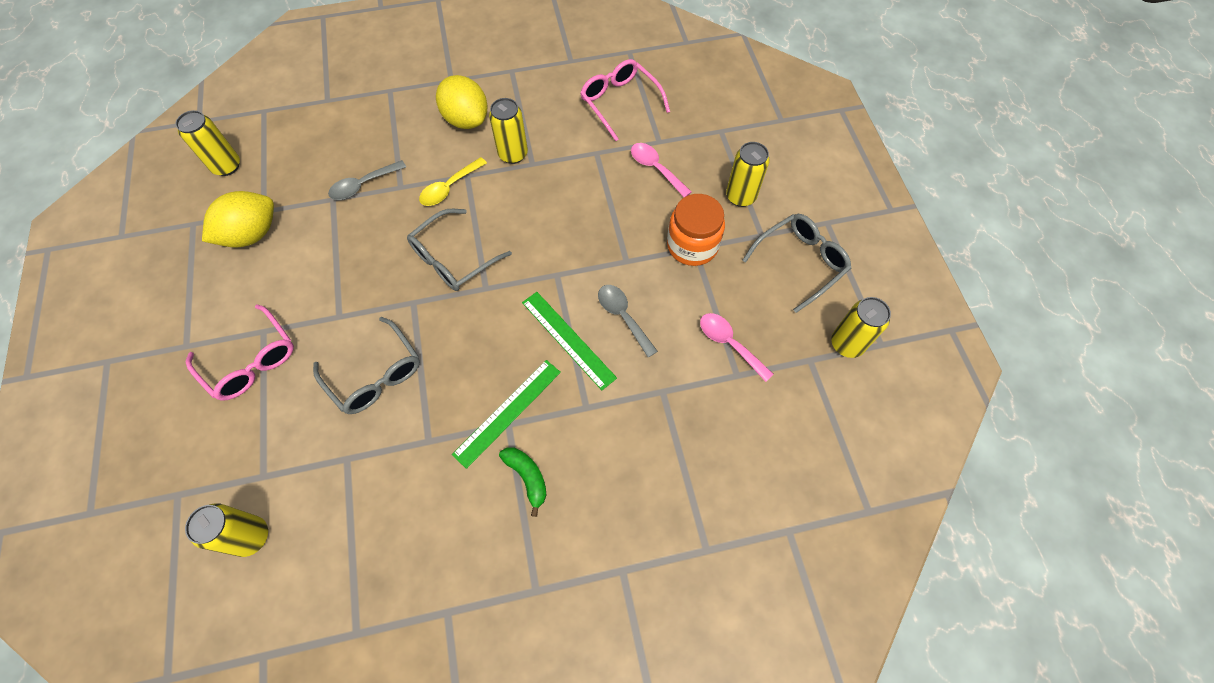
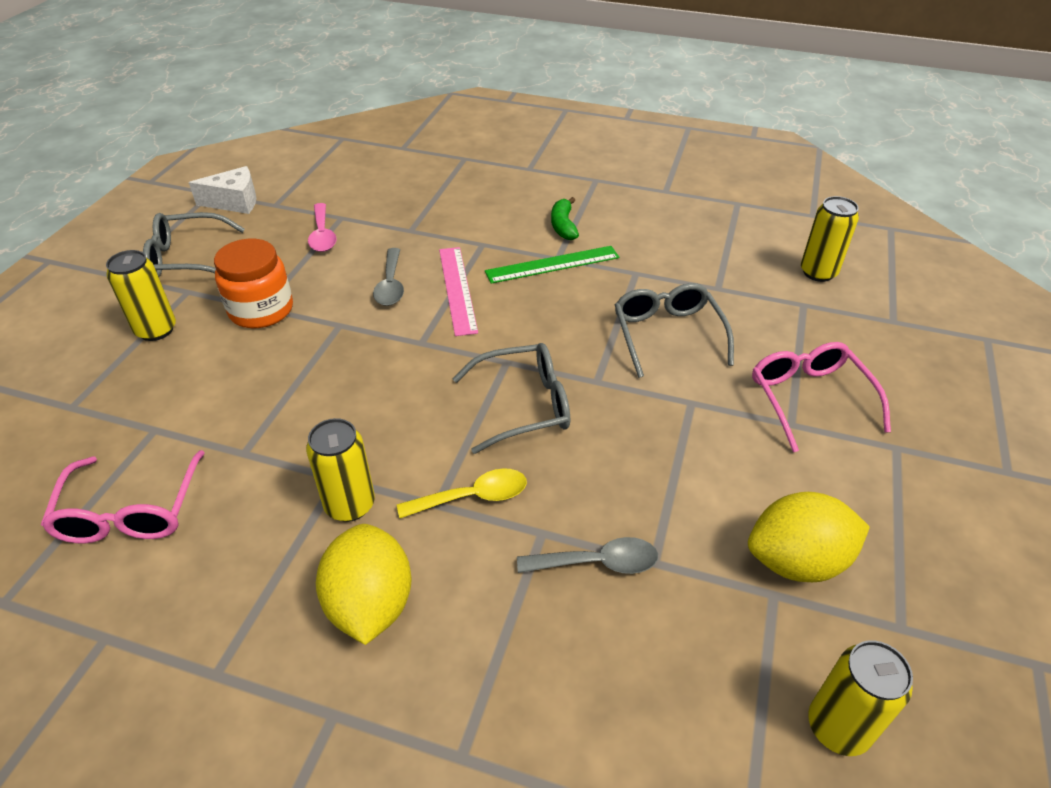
camera: 150 degrees left, 20 degrees down
(568, 339) = (457, 289): green ruler -> pink ruler
(655, 168) = (200, 398): pink spoon -> none
(847, 344) = (235, 202): yellow can -> white cheese

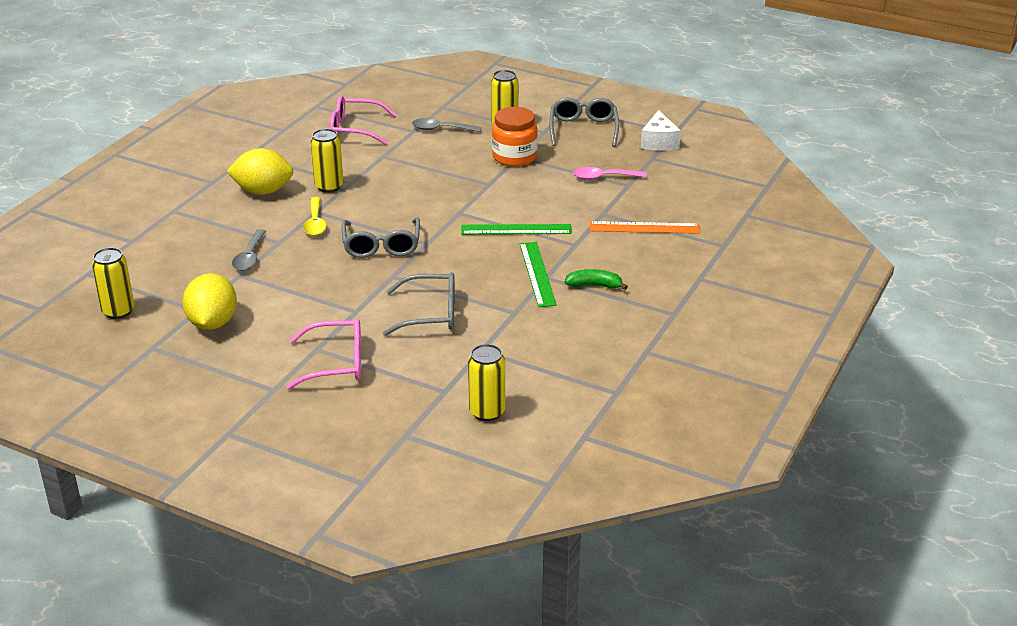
camera: 100 degrees right, 10 degrees down
(391, 285) = (529, 203): grey spoon -> grey spoon (441, 129)
(438, 202) = (644, 228): none -> orange ruler
(457, 289) = (516, 229): pink ruler -> green ruler

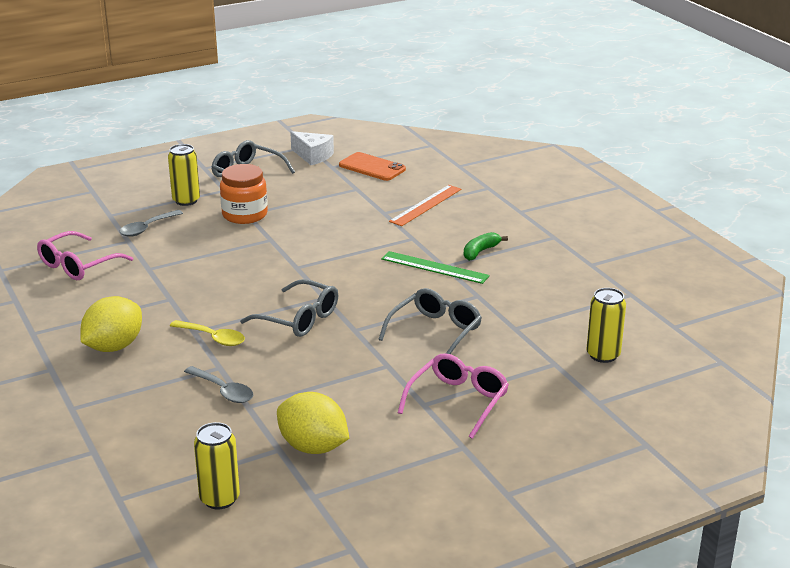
camera: 55 degrees left, 5 degrees down
(329, 186) = (159, 311): yellow can -> none
(516, 229) = (358, 253): green ruler -> none
(603, 177) = (332, 193): pink spoon -> none
(678, 176) = (372, 167): none -> orange phone

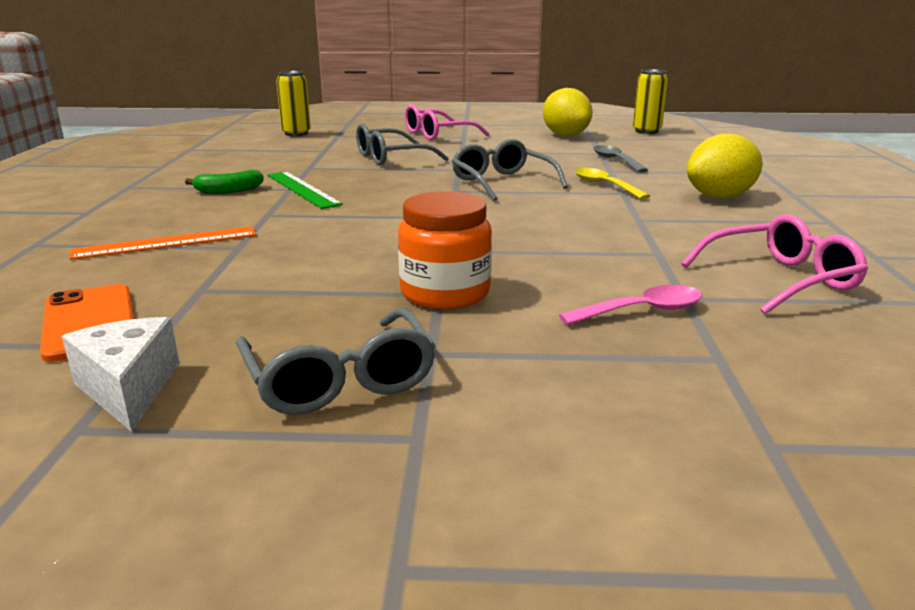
camera: 150 degrees left, 5 degrees down
(147, 228) = (642, 311): grey spoon -> pink spoon
(186, 200) = (532, 349): yellow can -> none

